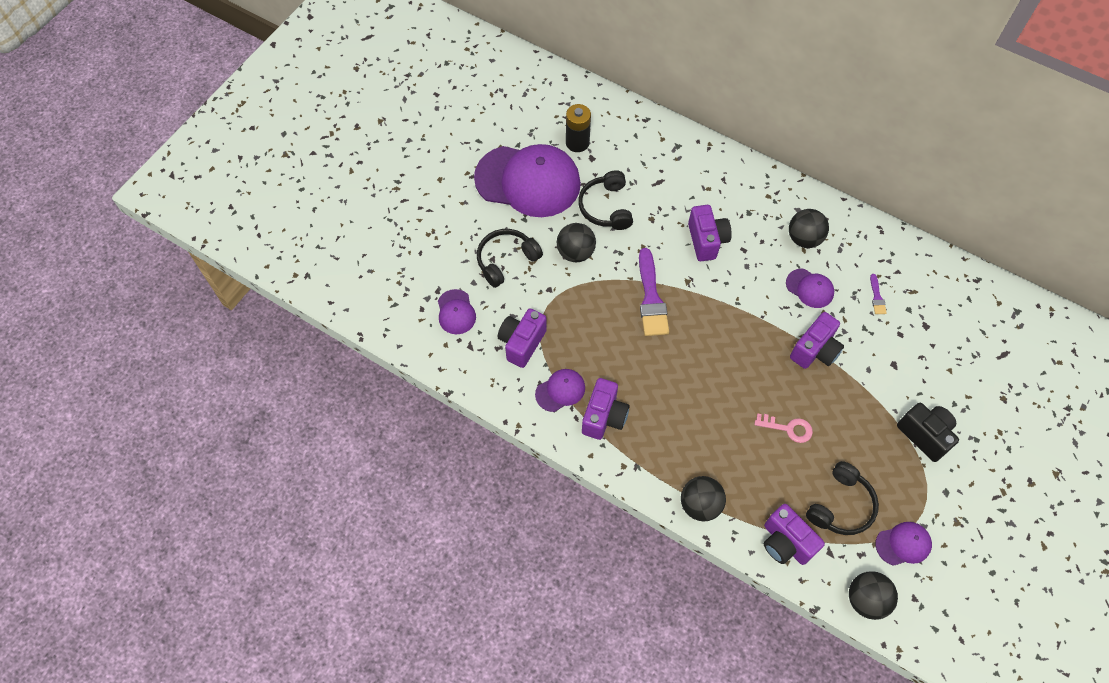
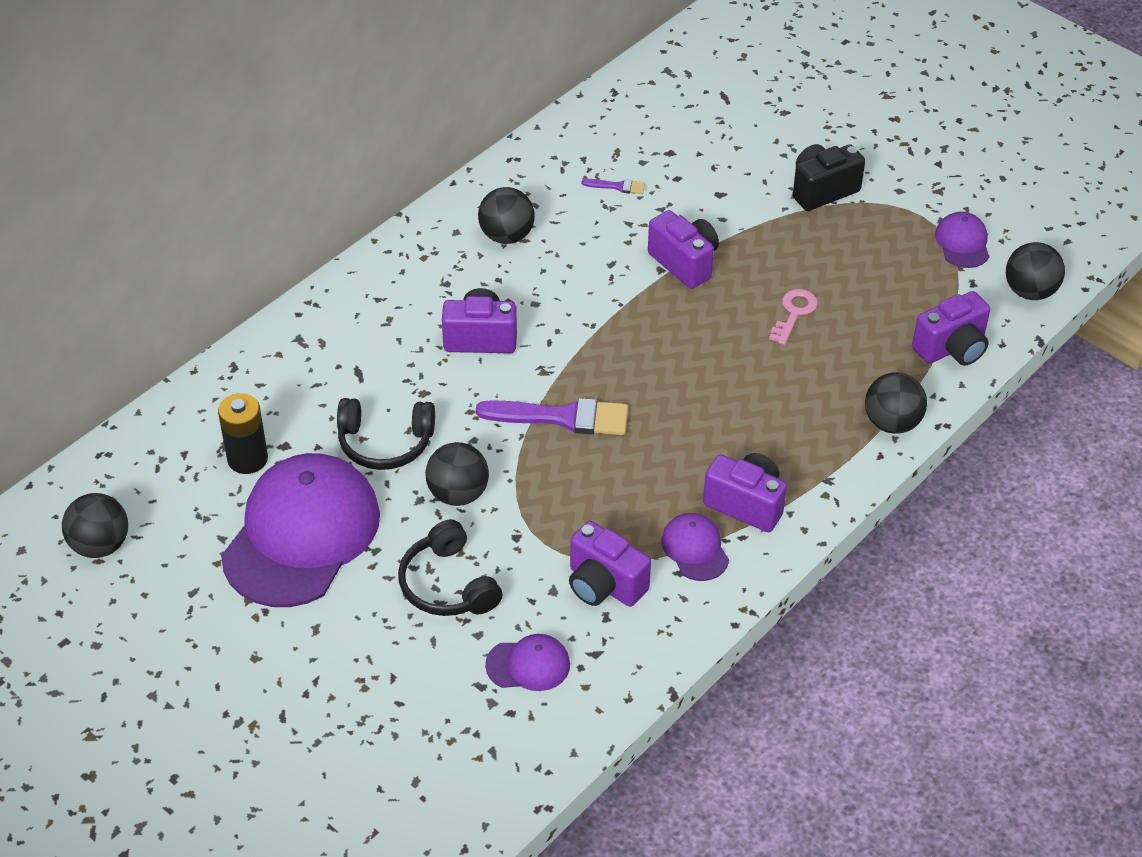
camera: 80 degrees left, 15 degrees down
(502, 92) = (100, 545): none -> black ball
(809, 288) = (588, 247): purple cap -> none
(841, 505) = (907, 286): black headphones -> none

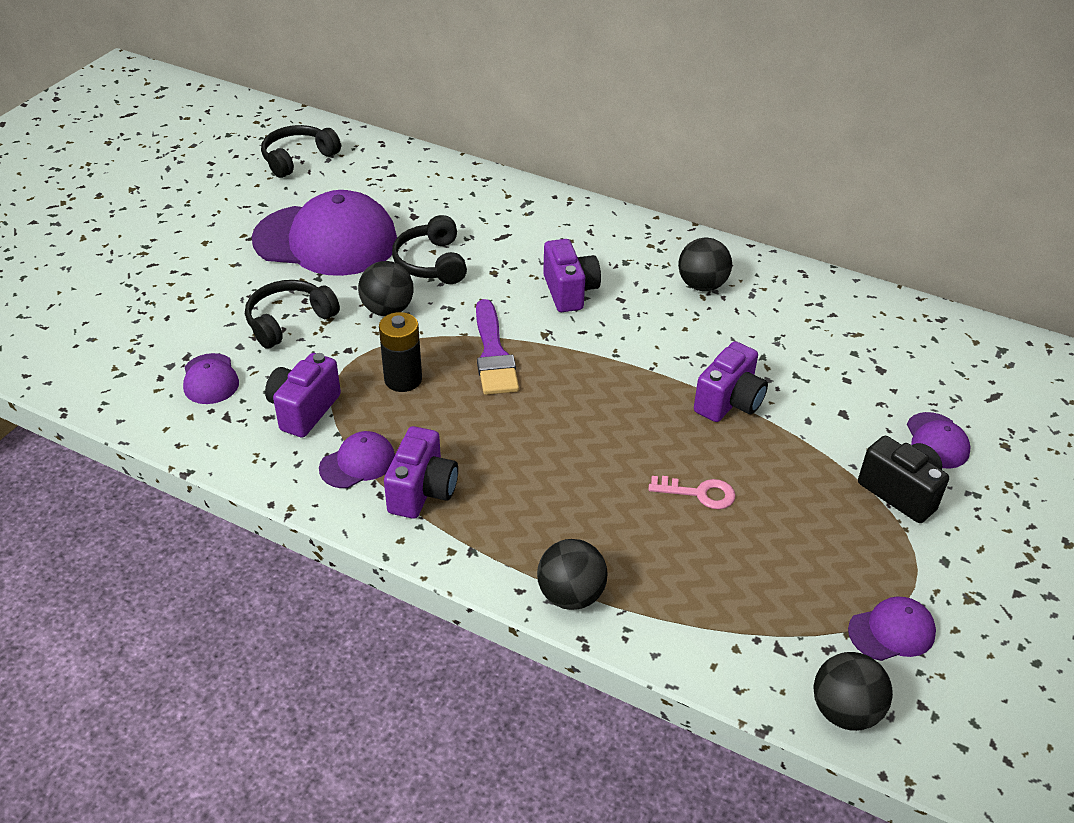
camera: 75 degrees right, 5 degrees down
(100, 545) = (298, 158): black ball -> black headphones
(247, 459) = (395, 202): black battery -> black battery (403, 379)
(617, 186) = (808, 341): purple brush -> none
(768, 149) = (937, 441): none -> purple cap
(952, 349) = (708, 639): purple camera -> none

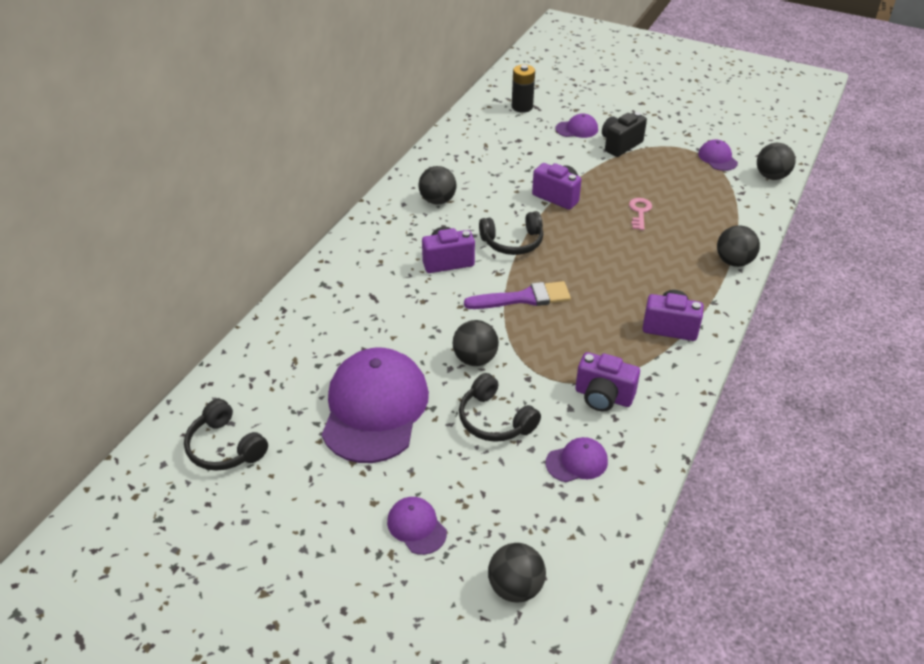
camera: 90 degrees left, 0 degrees up
(73, 326) = (515, 587): none -> black ball
(357, 463) = (652, 361): purple cap -> purple cap (416, 527)
(403, 379) = (559, 344): black battery -> black battery (522, 107)
(431, 263) = (410, 337): black headphones -> black headphones (513, 242)

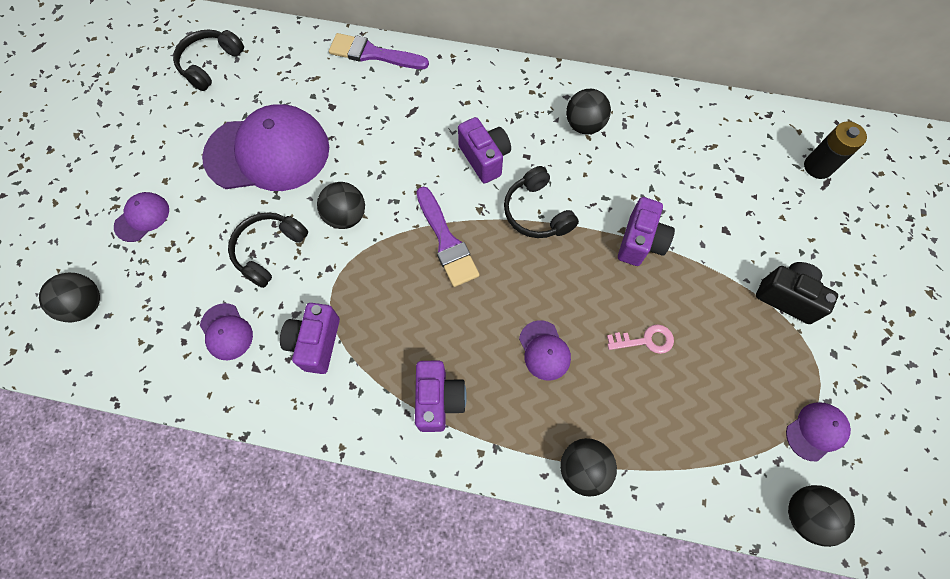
camera: 75 degrees right, 25 degrees up
(288, 313) = (373, 54): none -> purple brush
(577, 129) = (798, 239): purple cap -> purple cap (544, 350)

